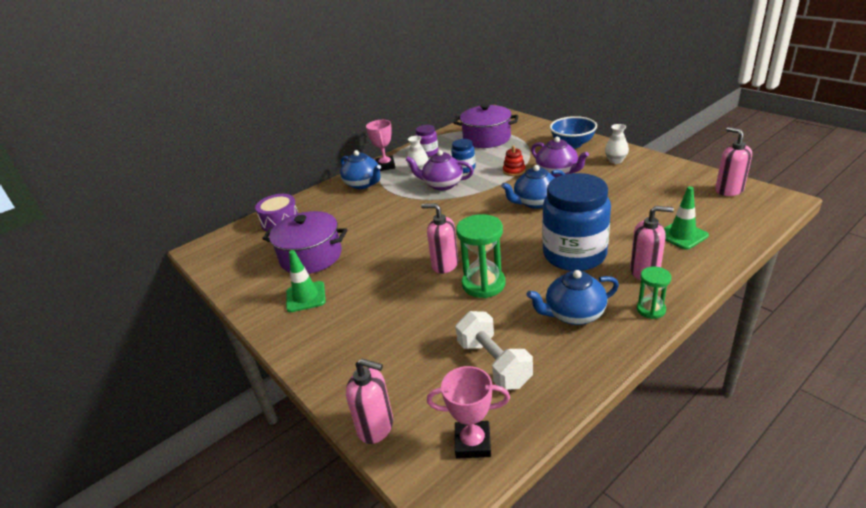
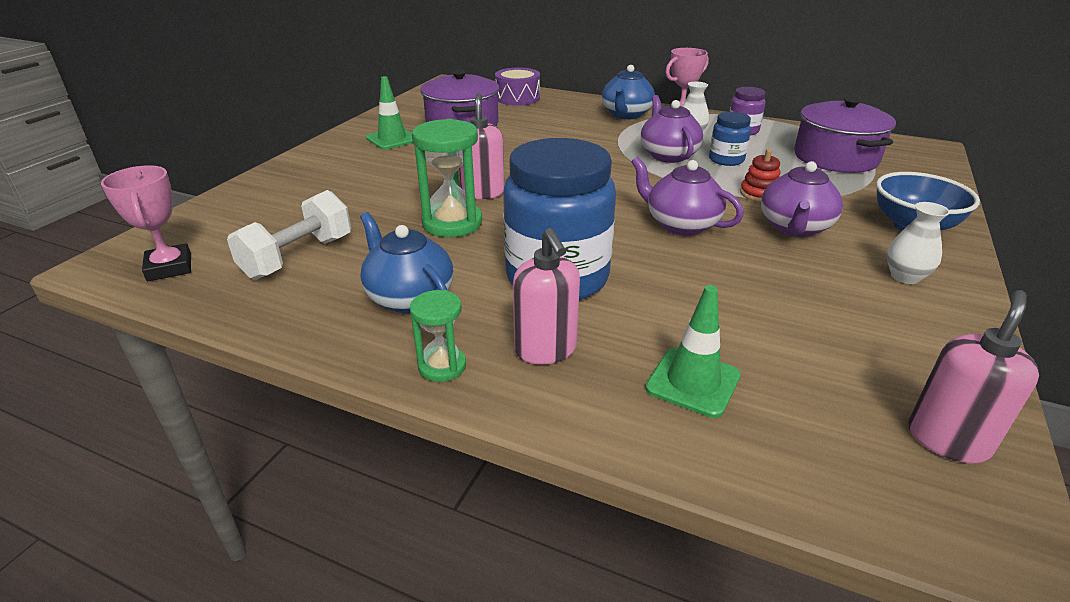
camera: 60 degrees right, 0 degrees up
(376, 427) = (199, 213): pink soap dispenser -> none
(535, 202) = (681, 225): blue teapot -> purple teapot

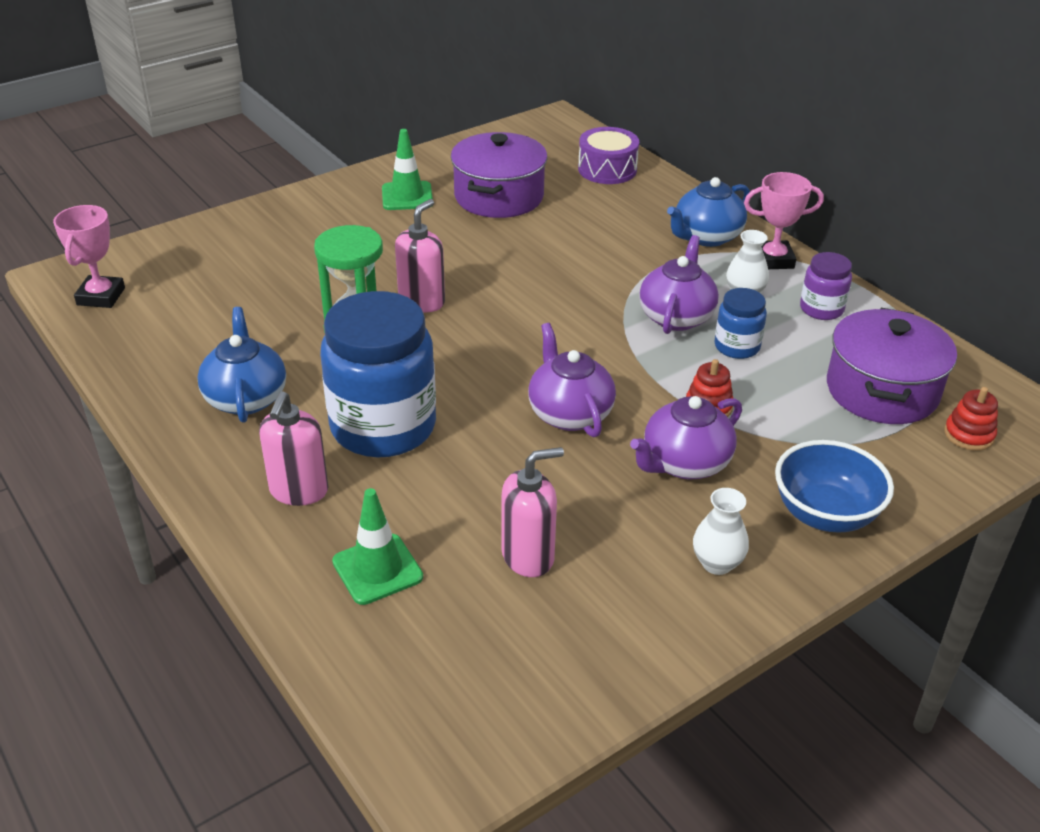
camera: 30 degrees right, 5 degrees up
(298, 257) = (199, 322): white dumbbell -> none
(442, 366) = (211, 471): green hourglass -> none
(910, 164) = (969, 435): none -> red stacking toy
(947, 439) = (514, 708): pink soap dispenser -> pink soap dispenser (528, 556)

